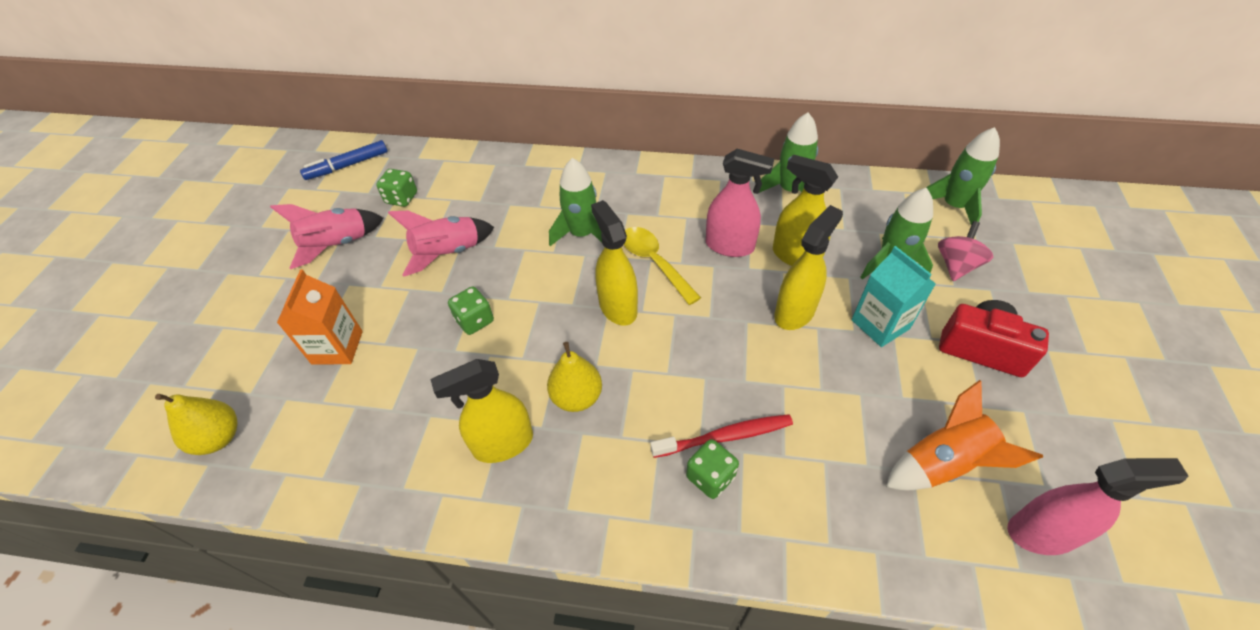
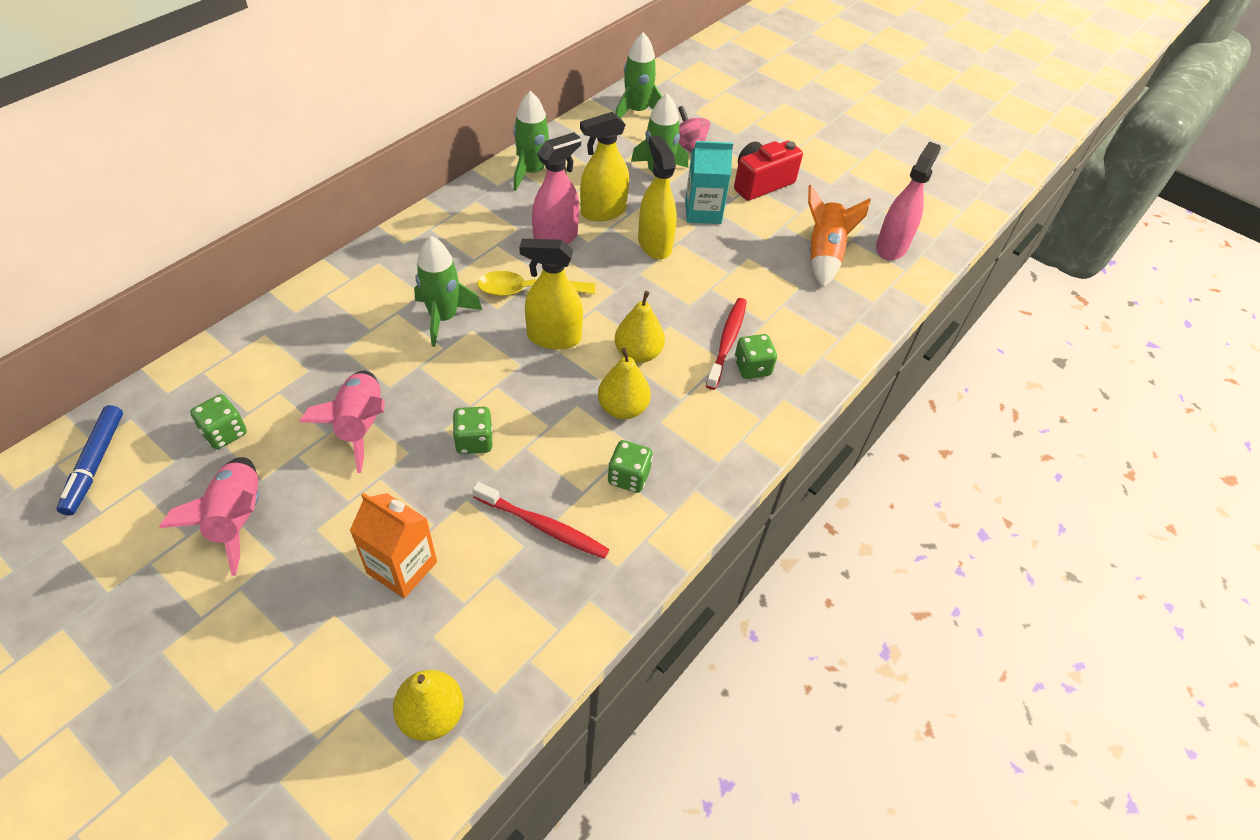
camera: 65 degrees left, 0 degrees up
(417, 410) = (543, 526): none -> red toothbrush
(503, 443) = (628, 477): yellow spray bottle -> green dice
(649, 373) = (638, 353): none -> yellow pear

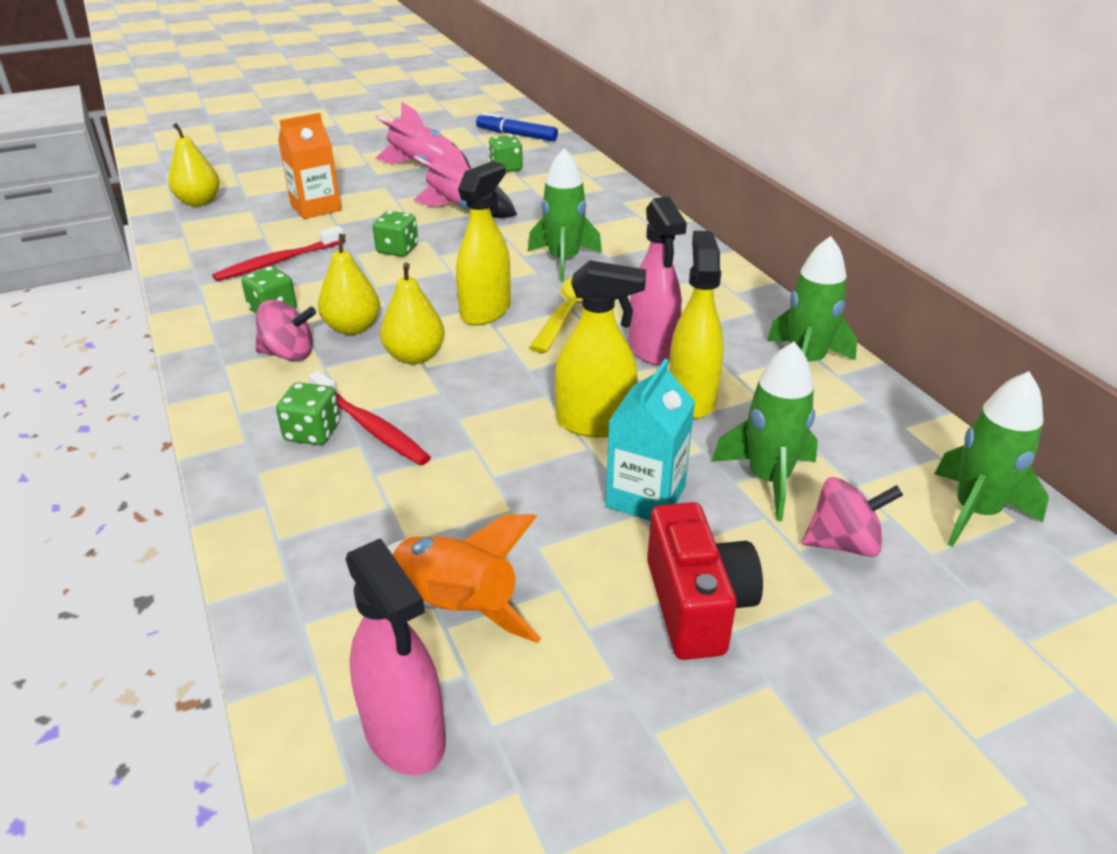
camera: 120 degrees right, 15 degrees down
(681, 429) = (289, 354): none -> pink spinning top

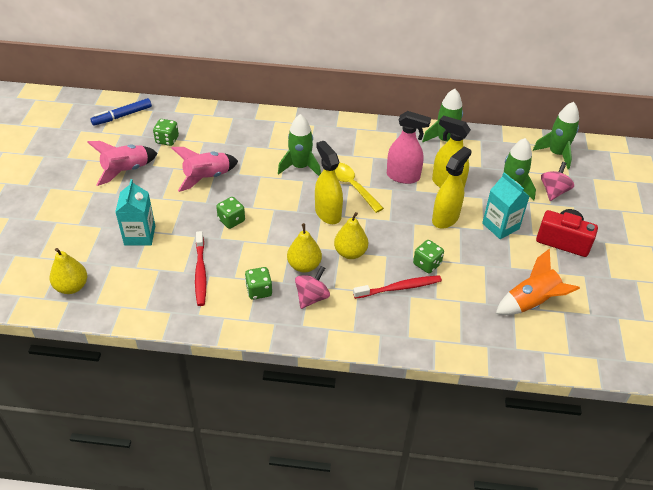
camera: 60 degrees left, 10 degrees up
(312, 433) = (390, 309): green dice -> green dice (427, 264)
(316, 208) = (140, 235): orange carton -> turquoise carton
(404, 734) = (584, 337): pink spray bottle -> none

